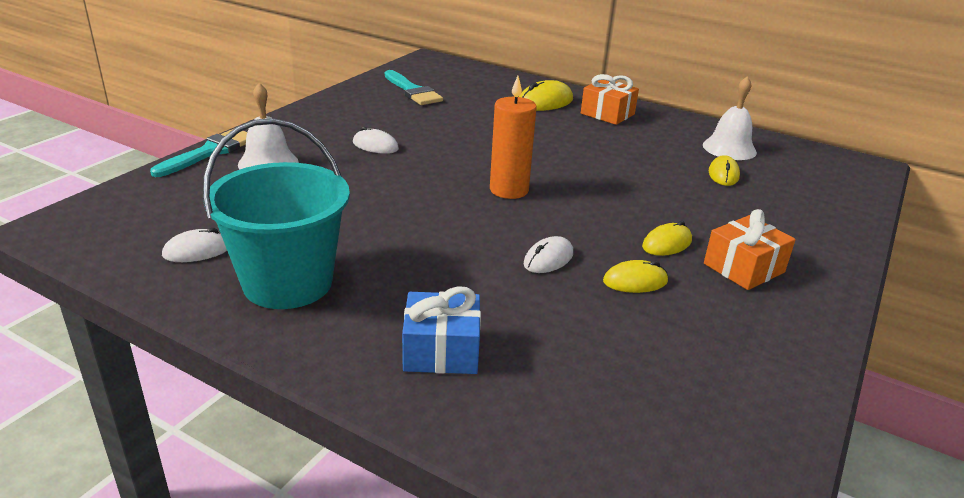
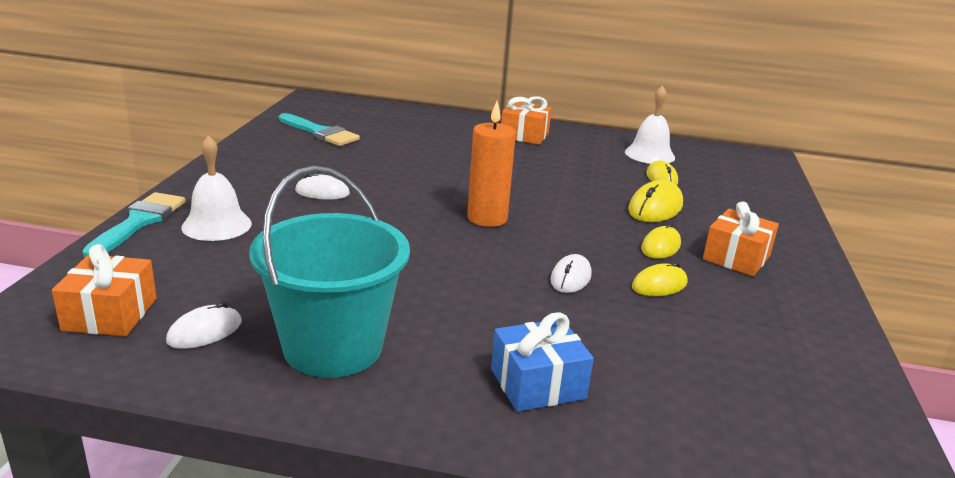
camera: 20 degrees left, 5 degrees down
(138, 224) = (110, 314): none -> orange gift
(545, 102) = (459, 130): yellow mouse -> yellow mouse (655, 208)

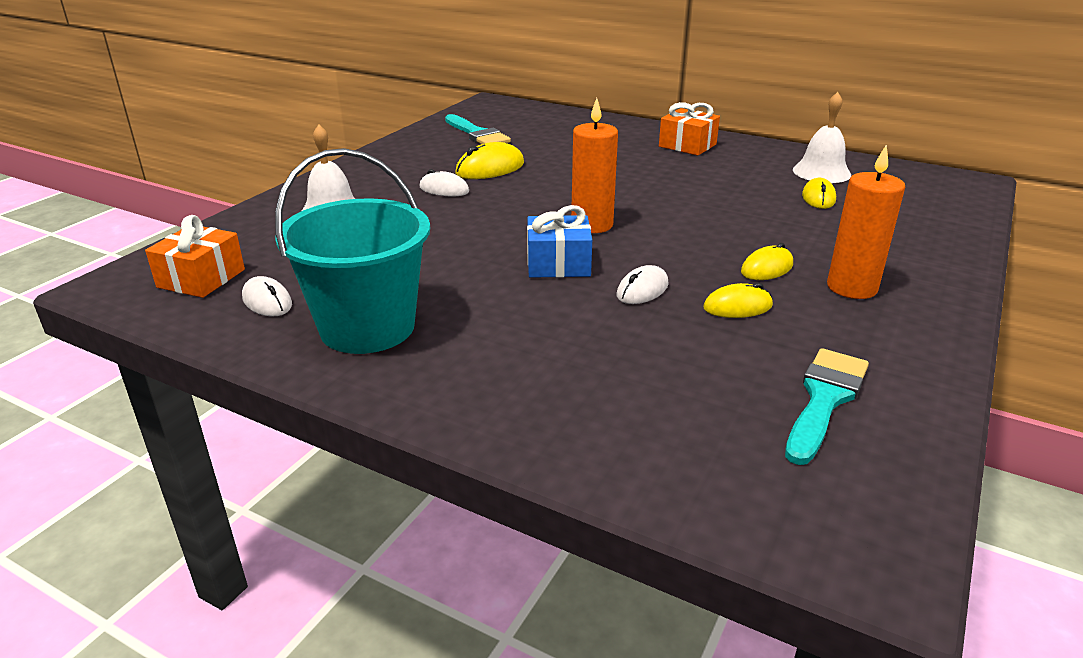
camera: 20 degrees right, 5 degrees up
(139, 222) = (269, 204): turquoise brush -> turquoise brush (824, 399)
(205, 332) = (267, 301): white mouse -> white mouse turned 75 degrees clockwise
(537, 384) = (539, 385): blue gift -> blue gift (558, 264)
(655, 208) = (788, 228): yellow mouse -> yellow mouse (490, 169)
(736, 257) = (852, 287): orange gift -> orange candle

